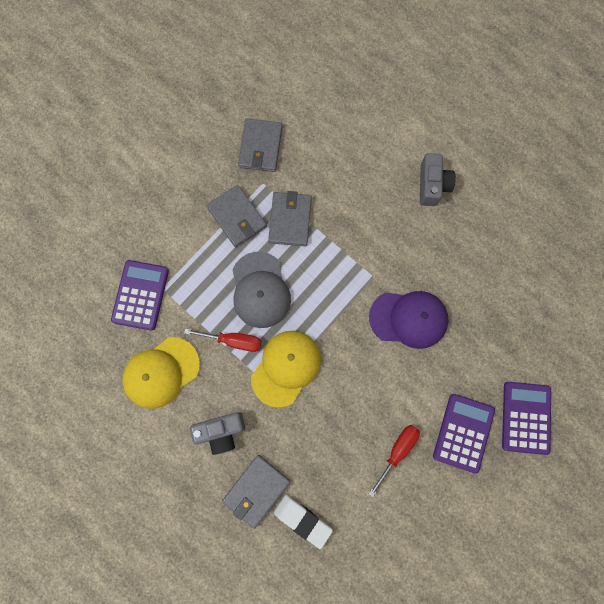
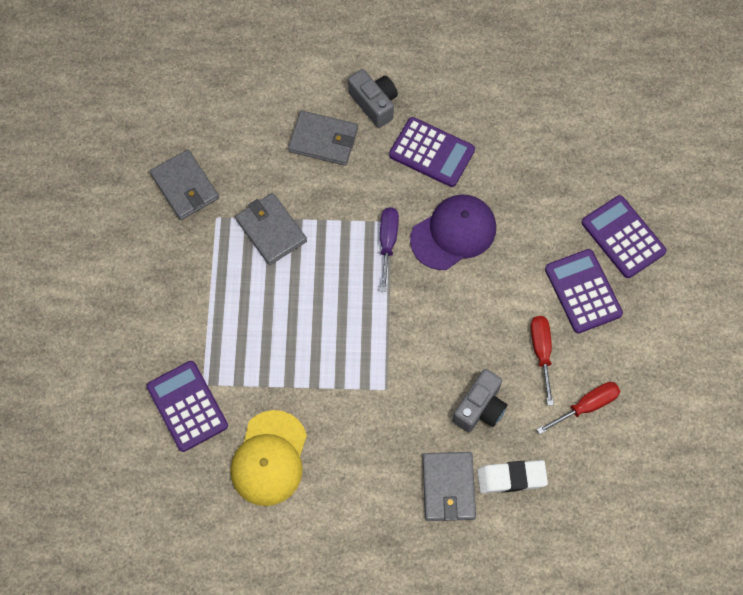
camera: 40 degrees left, 10 degrees down
(221, 432) = (371, 464): grey camera -> grey camera (480, 408)
(233, 340) = (312, 376): red screwdriver -> red screwdriver (586, 406)
(237, 217) = (218, 266): grey wallet -> grey wallet (323, 140)
(260, 290) = (298, 313): grey cap -> none
(286, 368) = (381, 361): yellow cap -> none
(358, 290) = (387, 243): none -> purple screwdriver
(442, 250) = (431, 152): none -> purple calculator

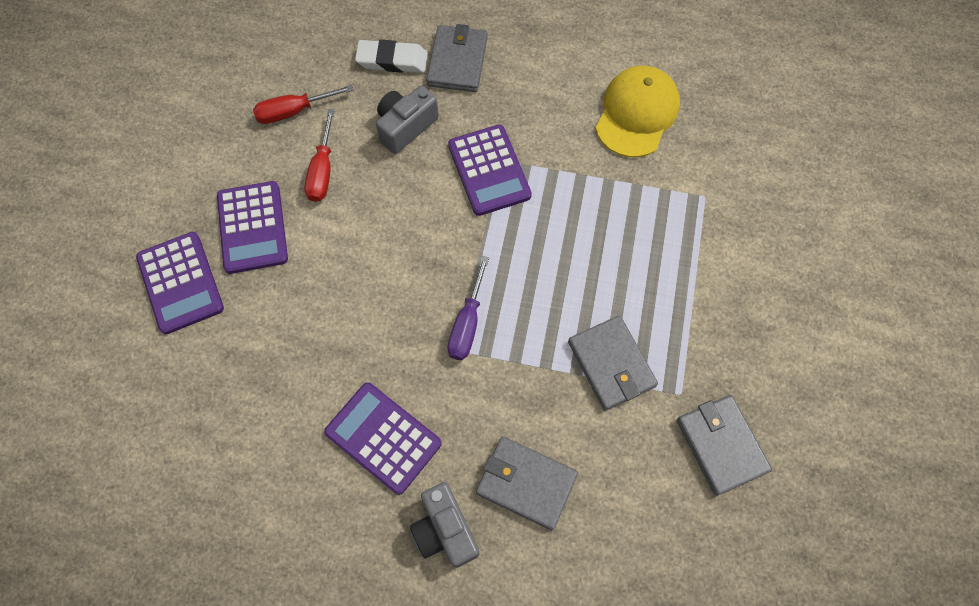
camera: 170 degrees left, 0 degrees up
(187, 406) = (723, 176): purple calculator -> purple calculator (489, 170)
(453, 233) = (383, 322): purple cap -> none

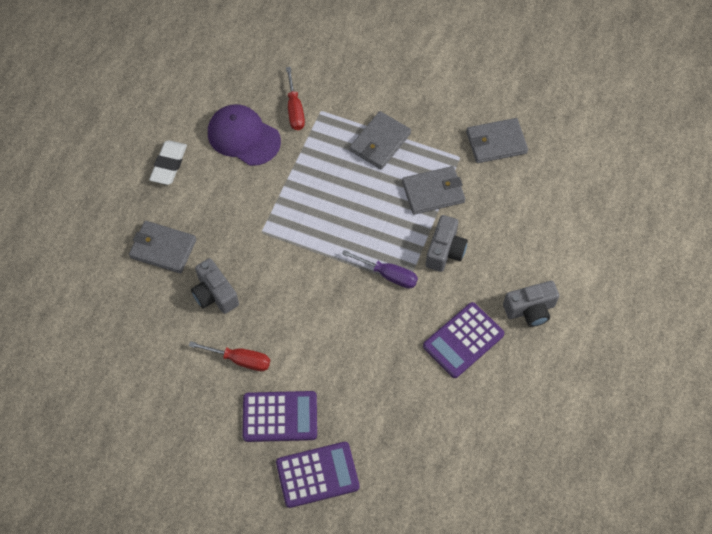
camera: 80 degrees left, 5 degrees down
(294, 111) = (178, 376): red screwdriver -> red screwdriver (294, 109)
(392, 60) = (148, 296): white eraser -> white eraser (169, 165)
(489, 170) = (268, 242): purple calculator -> none
(519, 394) = (445, 251): none -> grey camera
(526, 483) = (506, 257): grey wallet -> grey wallet (380, 142)
(637, 113) = (243, 137): yellow cap -> purple cap

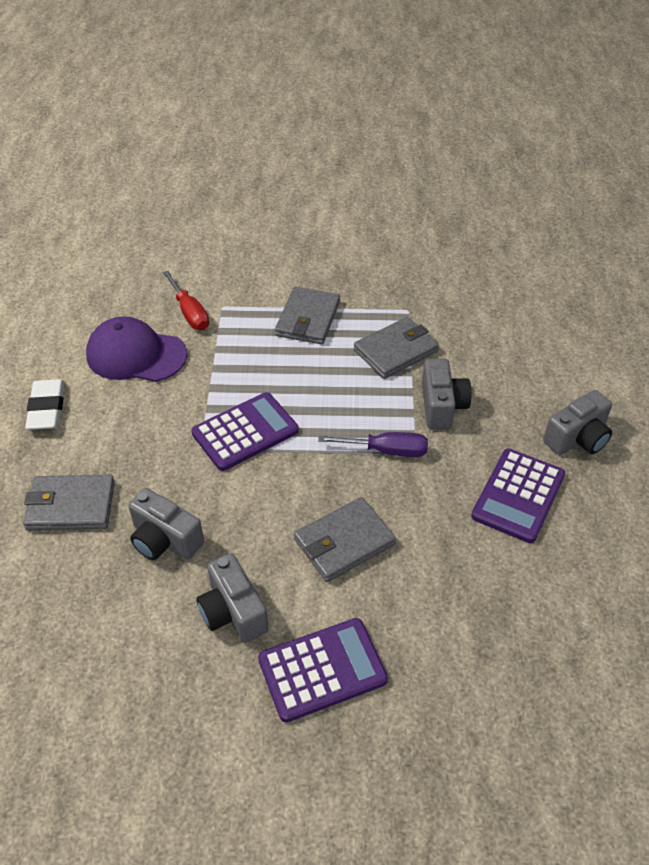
camera: 20 degrees left, 15 degrees down
(240, 359) = (232, 612): red screwdriver -> grey camera
(317, 475) = (413, 733): purple calculator -> purple calculator (245, 432)
(496, 142) = (441, 287): grey wallet -> grey wallet (344, 542)

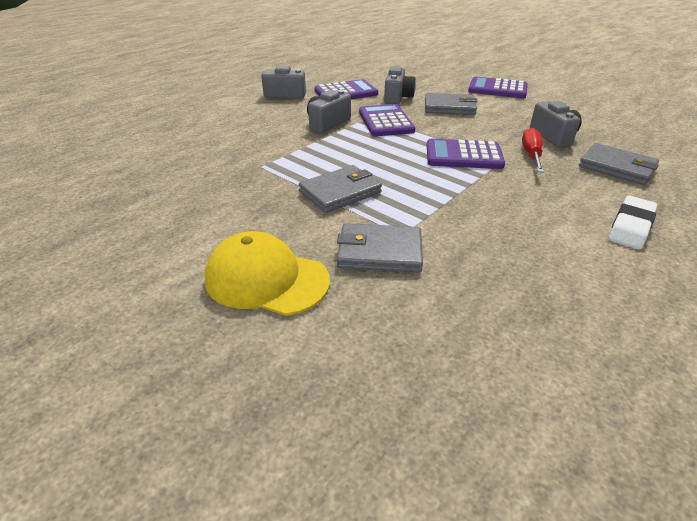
camera: 140 degrees left, 10 degrees down
(136, 355) = (521, 231): purple cap -> none
(189, 312) = (439, 243): red screwdriver -> red screwdriver (531, 155)
(232, 612) = (528, 109): grey camera -> grey camera (397, 97)
(272, 236) = (266, 279): none -> yellow cap
(386, 450) = (385, 121): purple screwdriver -> purple calculator
(395, 351) = (310, 151): grey wallet -> grey wallet (379, 252)

